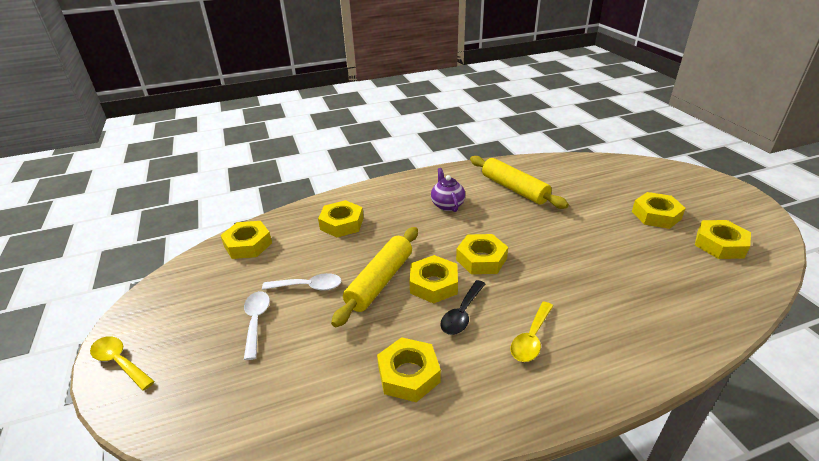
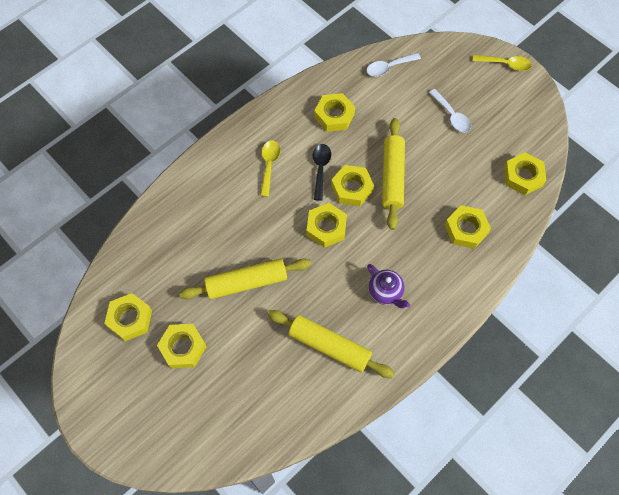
camera: 155 degrees right, 30 degrees up
(309, 286) = (440, 154): white spoon -> white spoon (388, 67)
(584, 240) = (246, 282): none -> yellow rolling pin

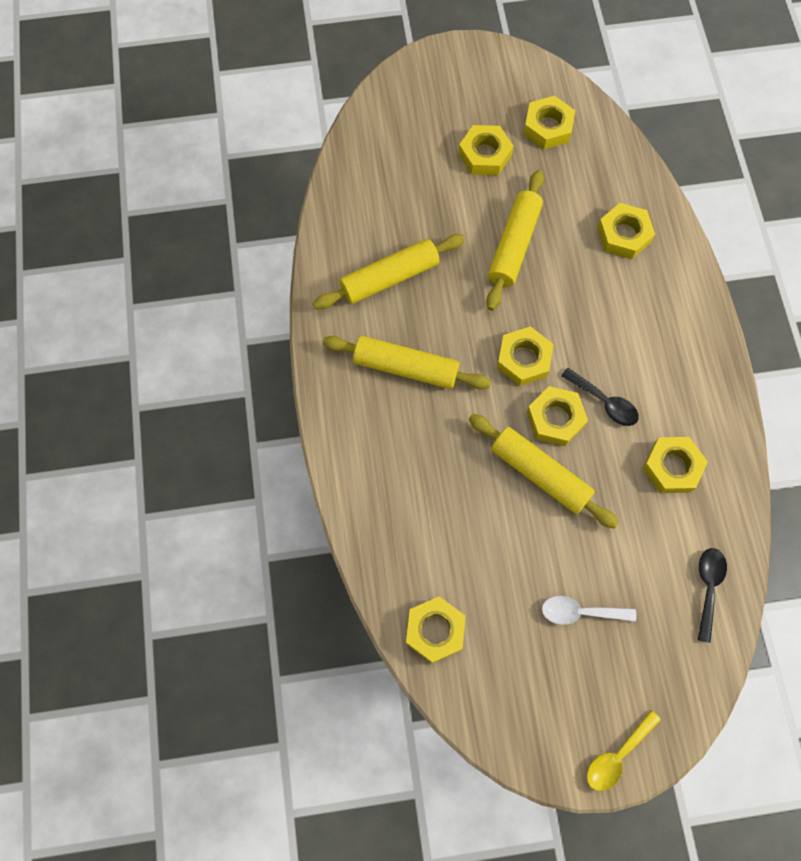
camera: 125 degrees right, 5 degrees up
(269, 165) = (645, 351): yellow spoon -> none
(385, 292) = (406, 368): purple teapot -> yellow rolling pin
(388, 67) = (708, 588): white spoon -> black spoon
(466, 229) = (416, 506): yellow nut -> yellow nut (623, 235)

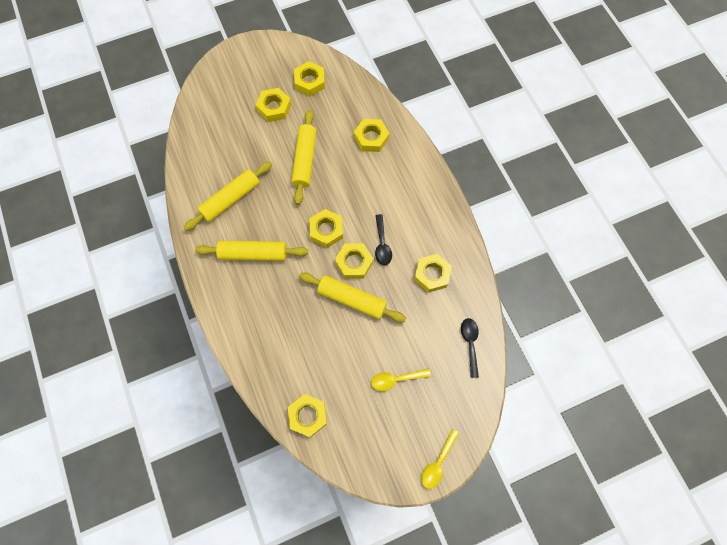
camera: 15 degrees left, 0 degrees up
(580, 612) = (396, 379): white spoon -> yellow spoon
(604, 402) = (382, 244): black spoon -> black spoon turned 60 degrees clockwise

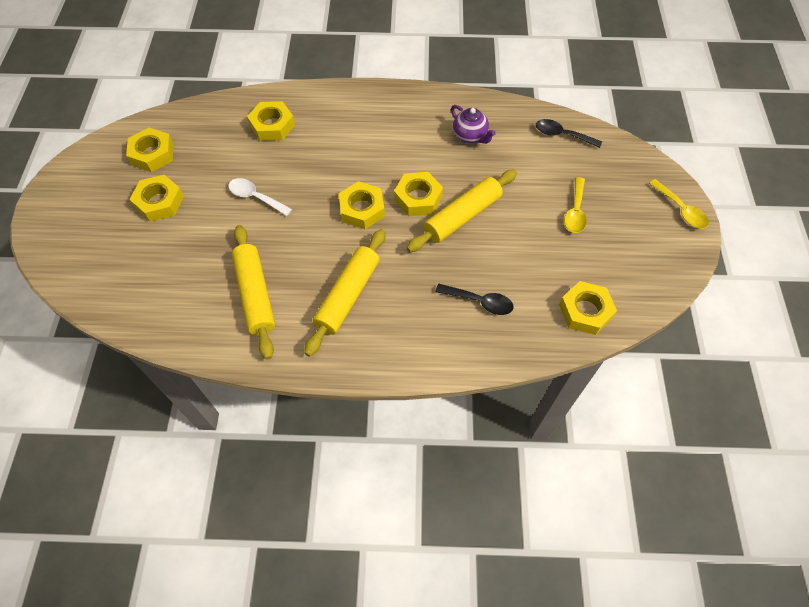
camera: 65 degrees left, 10 degrees down
(305, 160) = (255, 197): yellow rolling pin -> white spoon
(382, 244) = (411, 165): black spoon -> black spoon (479, 302)
(432, 274) = (470, 136): yellow nut -> purple teapot

